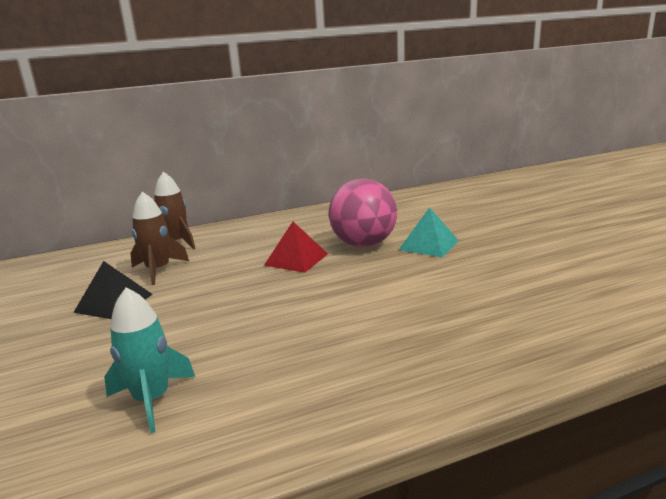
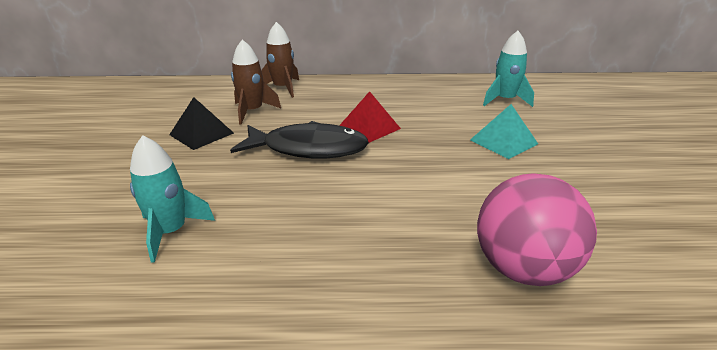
camera: 20 degrees right, 10 degrees up
(248, 290) = (308, 149): none -> black fish
(363, 244) = (440, 126): pink ball -> pink ball (523, 269)
(406, 212) = (505, 100): none -> turquoise rocket

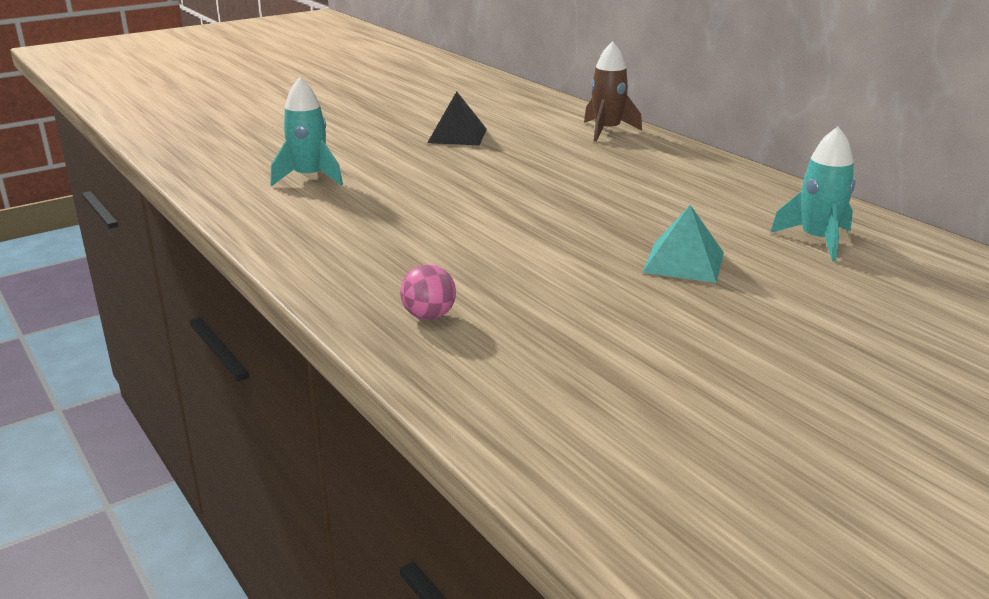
camera: 55 degrees right, 5 degrees down
(252, 111) = (532, 137): brown rocket -> none
(308, 149) = (500, 180): black fish -> none
(369, 127) = (590, 191): red pyramid -> none
(523, 269) = (429, 316): pink ball -> pink ball, size x0.46

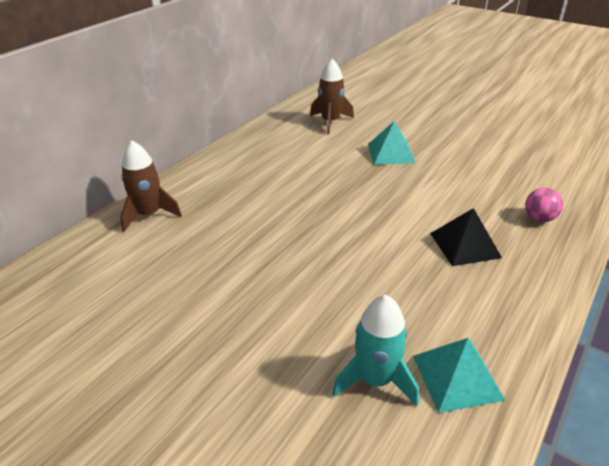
camera: 110 degrees left, 10 degrees up
(273, 203) = (457, 377): none -> turquoise pyramid
(457, 135) = (189, 306): black pyramid -> black pyramid (465, 245)
(817, 240) = (330, 122): turquoise rocket -> brown rocket

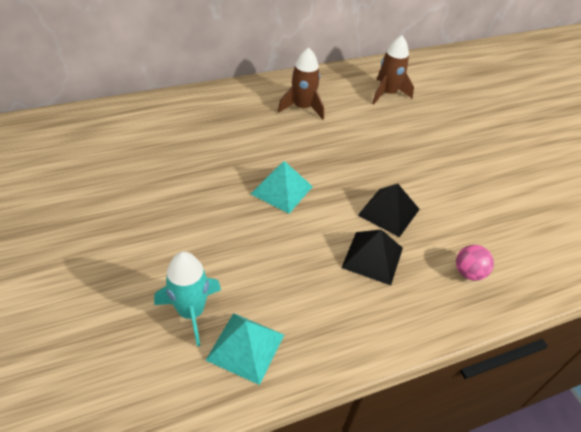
camera: 30 degrees right, 10 degrees up
(149, 215) = (174, 110): brown rocket -> brown rocket (302, 108)
(391, 153) = (406, 146): turquoise pyramid -> turquoise pyramid (281, 190)
(435, 206) = (388, 212): none -> black pyramid

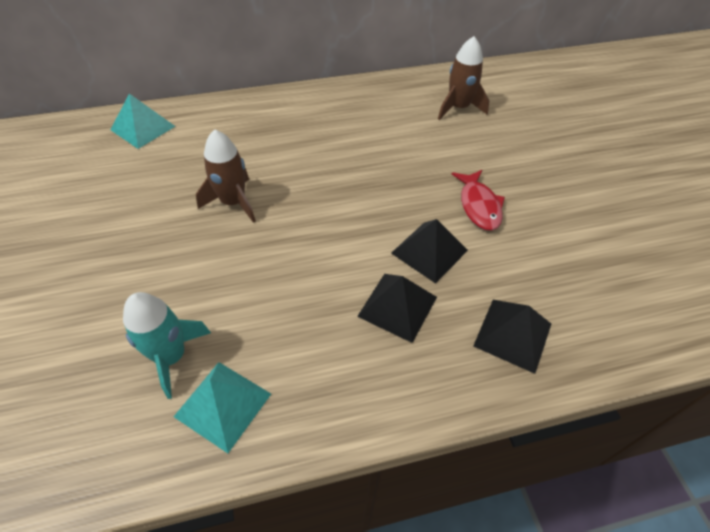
camera: 10 degrees right, 5 degrees up
(281, 190) = (308, 217): turquoise pyramid -> turquoise pyramid (143, 128)
(302, 108) = (354, 121): brown rocket -> brown rocket (233, 202)
(421, 173) = (479, 206): none -> red fish
(468, 273) = (512, 334): pink ball -> black pyramid

